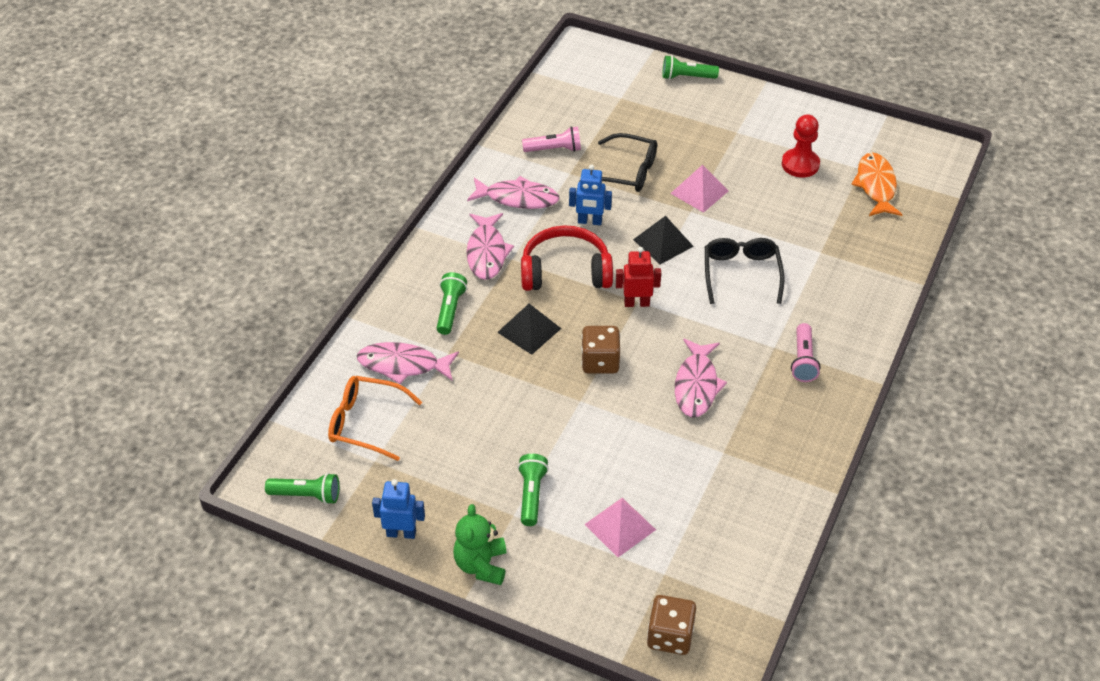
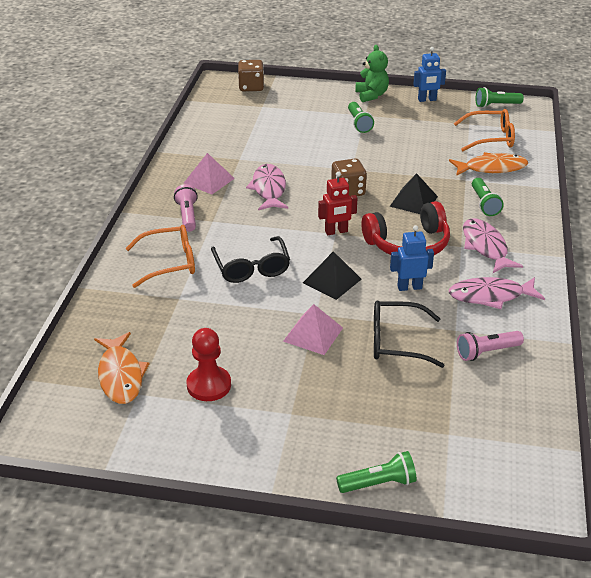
camera: 165 degrees right, 10 degrees down
(403, 365) = (491, 168): pink fish -> orange fish
(620, 527) = (296, 119): pink pyramid -> pink pyramid (209, 180)
(826, 296) = (171, 262): none -> orange glasses

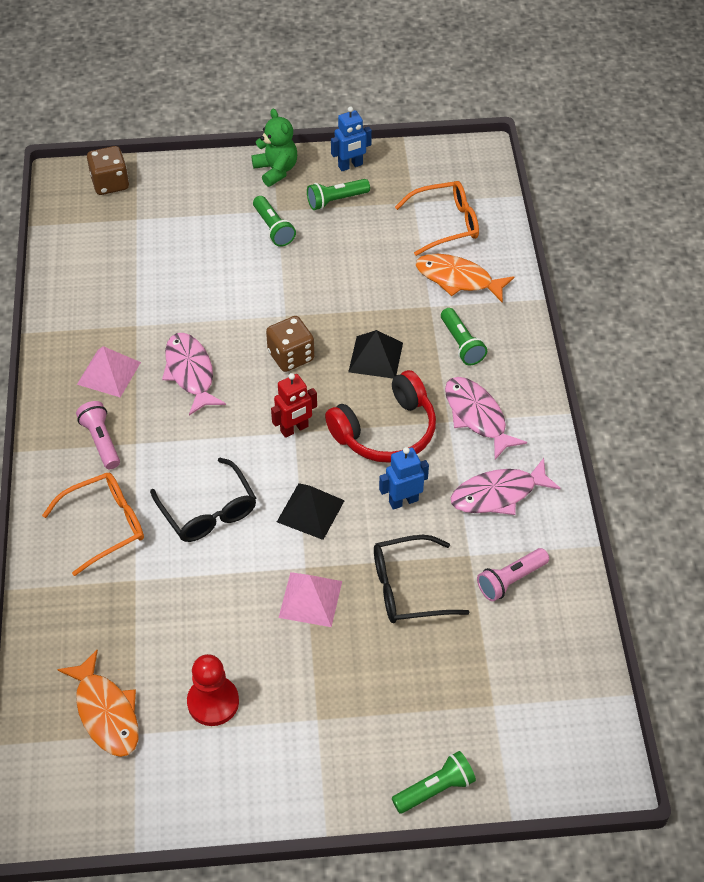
camera: 15 degrees left, 15 degrees up
(491, 168) = (458, 279): orange fish -> orange fish turned 135 degrees counterclockwise
(496, 105) = (441, 160): green flashlight -> green flashlight (336, 200)

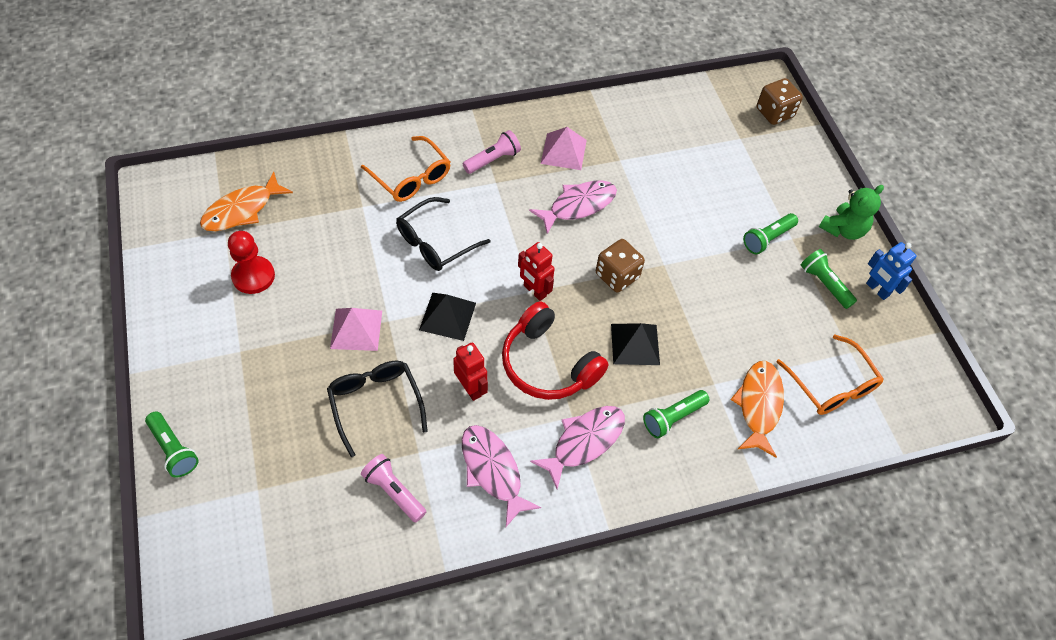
camera: 75 degrees right, 5 degrees up
(403, 501) = (470, 388): blue robot -> red robot

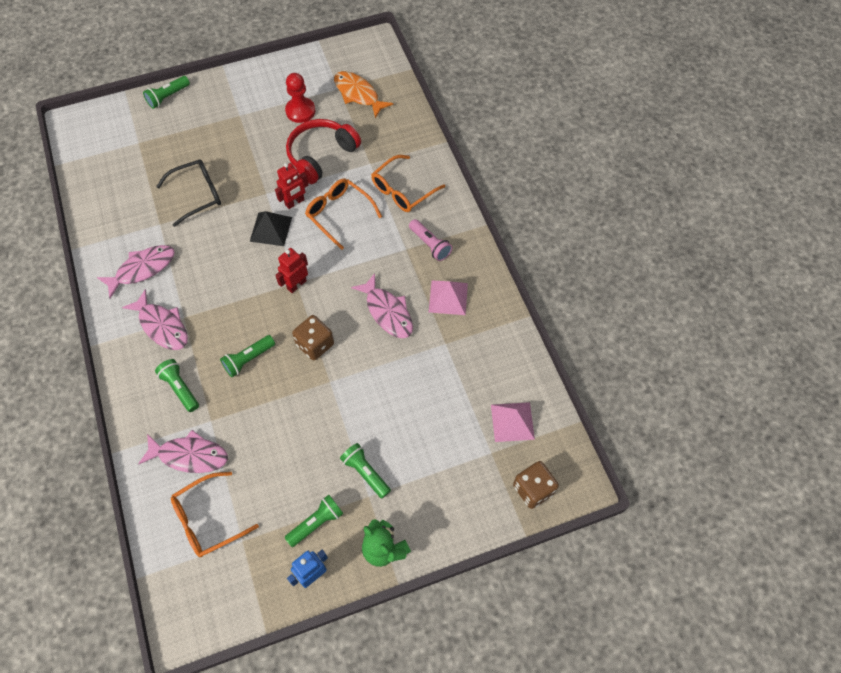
camera: 90 degrees right, 5 degrees up
(356, 329) = (258, 175): pink pyramid -> pink pyramid (512, 422)
(394, 491) = (131, 213): pink flashlight -> none
(434, 243) = (338, 213): black glasses -> orange glasses
(470, 388) = (209, 249): red robot -> red robot (295, 202)
(548, 364) = (229, 298): red headphones -> red headphones (321, 155)
(635, 344) = (248, 359): black pyramid -> green flashlight
(759, 405) = (189, 455): orange fish -> pink fish

